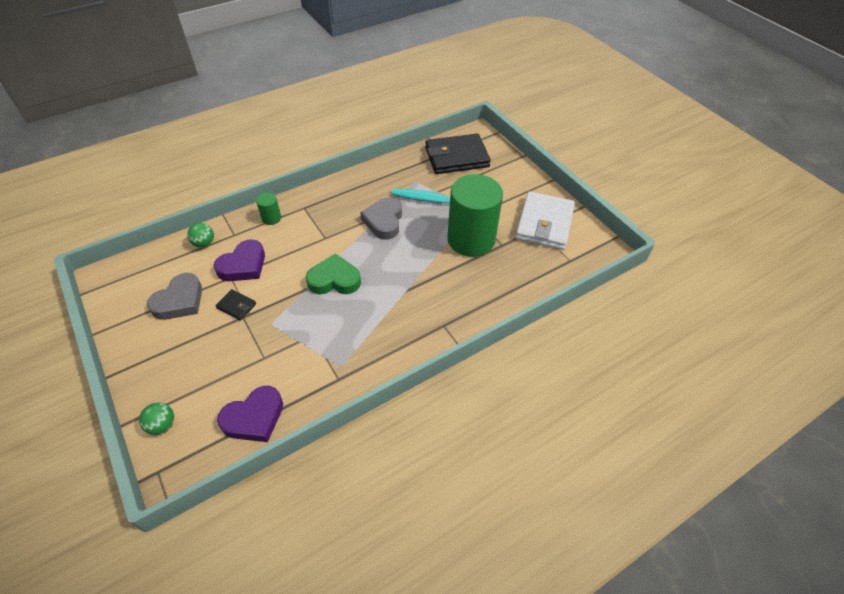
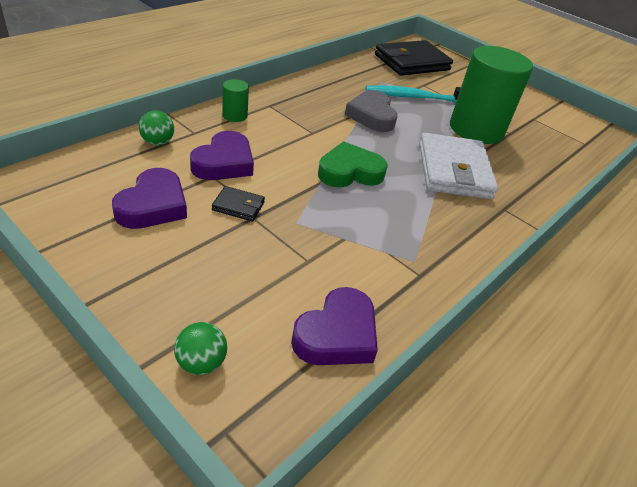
camera: 20 degrees left, 10 degrees down
(179, 301) = (153, 205): grey heart -> purple heart
(544, 224) = (538, 114): white wallet -> white wallet (454, 171)

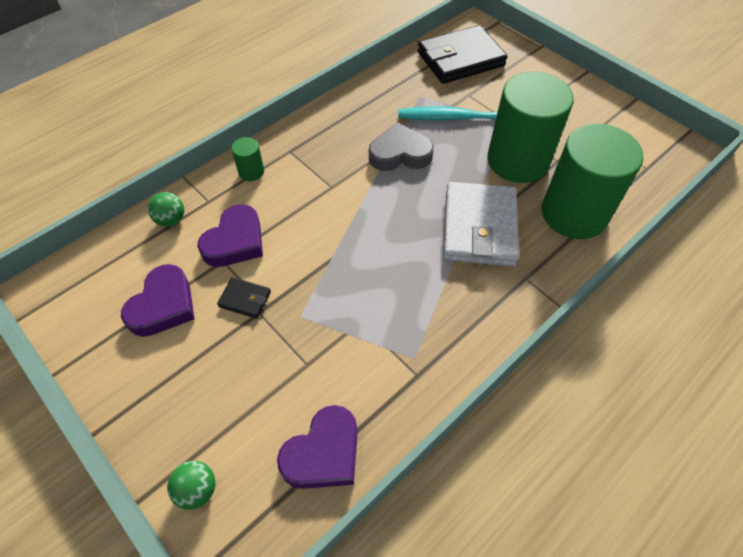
camera: 10 degrees right, 15 degrees up
(350, 172) = (364, 241): green heart -> none
(371, 116) = (400, 154): grey heart -> grey heart turned 90 degrees clockwise
(534, 167) = (574, 213): none -> green cylinder

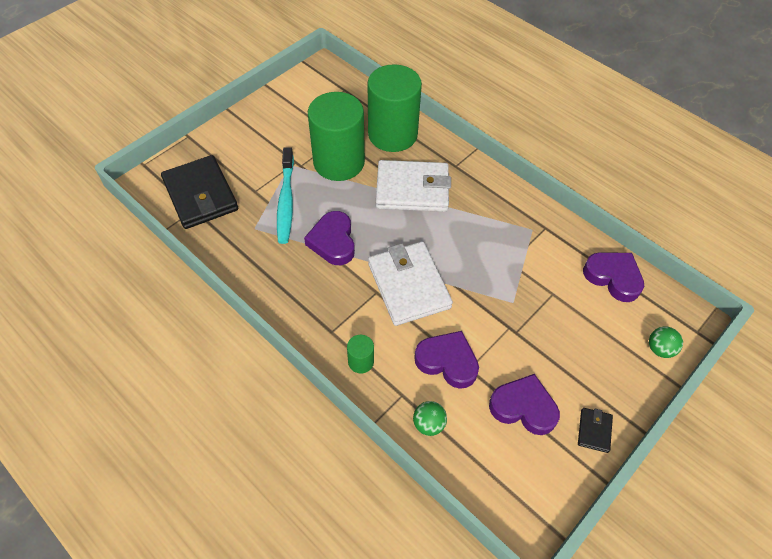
camera: 95 degrees left, 0 degrees up
(245, 299) = (505, 344): black wallet -> black wallet (594, 431)
(336, 215) = (409, 285): none -> white wallet
(400, 154) = (333, 241): grey heart -> purple heart

